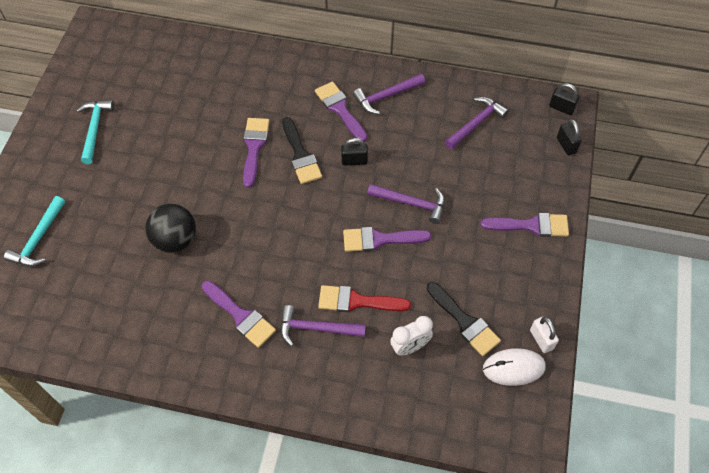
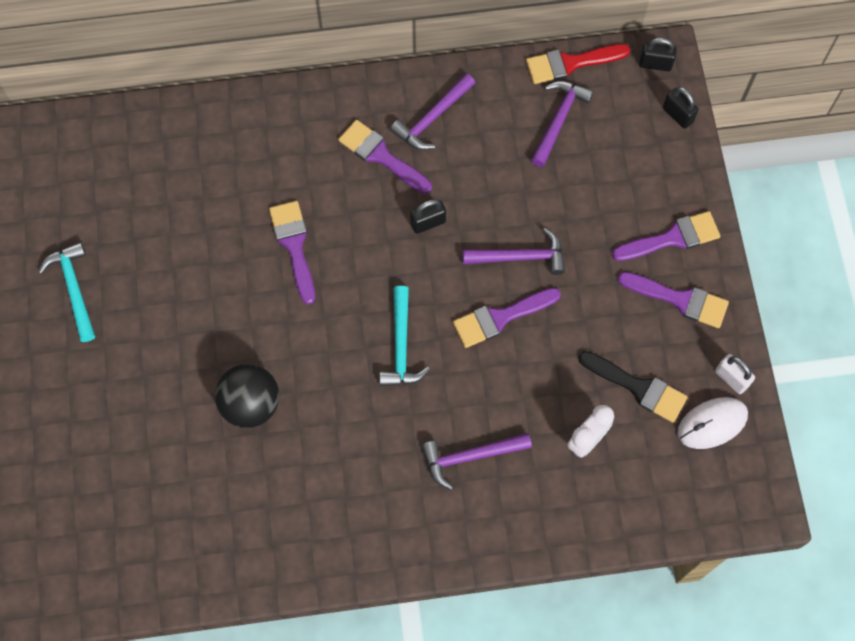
camera: 20 degrees left, 10 degrees up
(39, 239) = (77, 463): turquoise hammer -> turquoise hammer (401, 346)
(240, 316) = (374, 473): purple brush -> purple brush (679, 300)
(300, 155) = (357, 237): black brush -> none
(357, 301) = (504, 406): red brush -> red brush (570, 63)

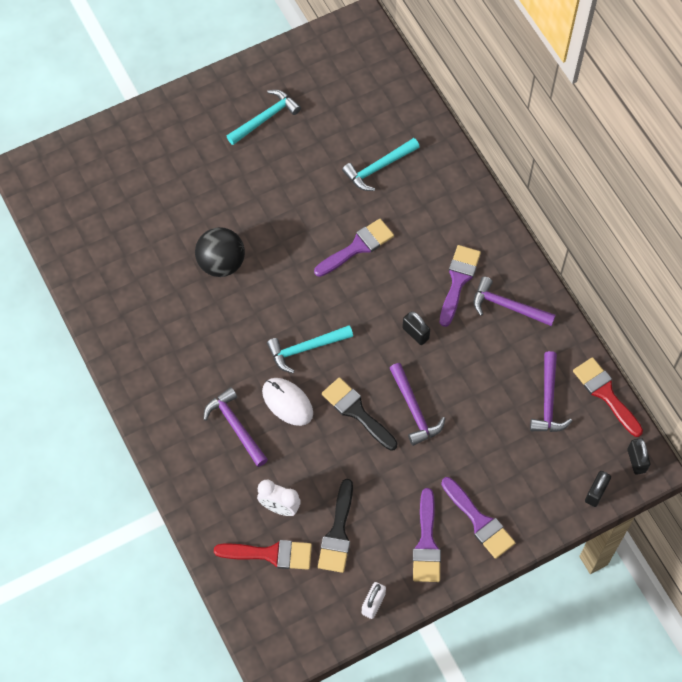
camera: 70 degrees right, 5 degrees down
(201, 187) = (378, 168): none -> turquoise hammer
(500, 318) = (356, 412): purple brush -> black brush
(558, 120) = (548, 400): purple hammer -> purple hammer turned 90 degrees clockwise
(640, 468) = (270, 554): none -> red brush
(712, 423) = (328, 599): white mouse -> white mouse (287, 402)

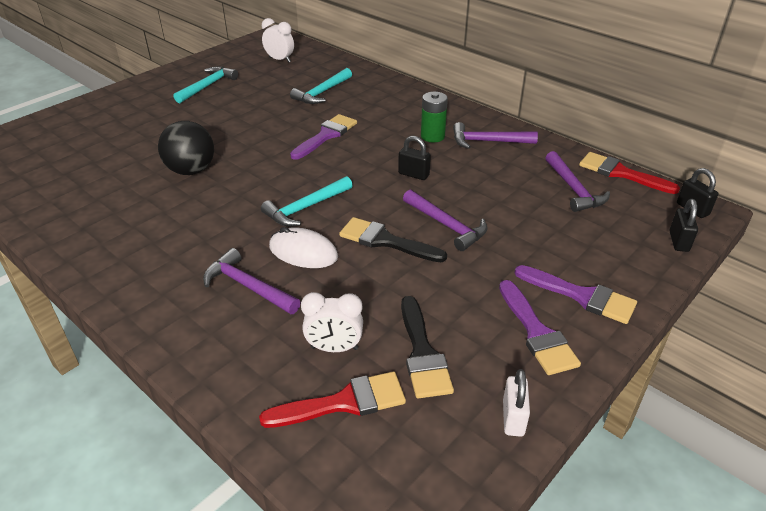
camera: 20 degrees left, 25 degrees down
(354, 85) = (280, 60): none -> white clock
(458, 281) = (432, 136): purple brush -> green battery

